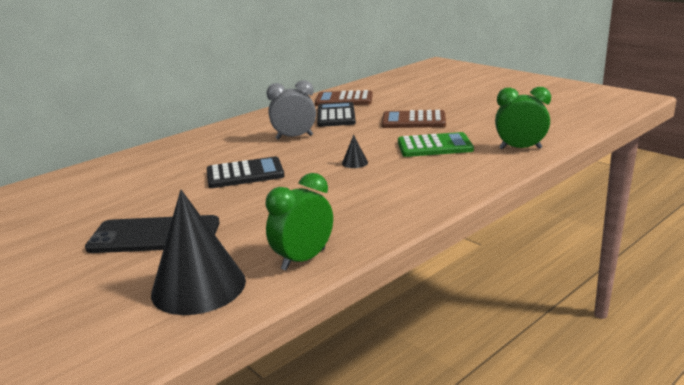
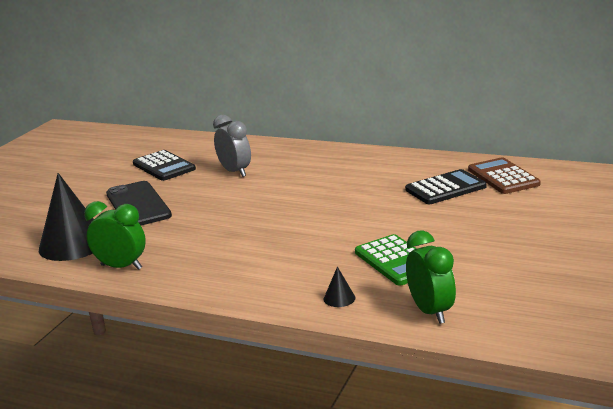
camera: 65 degrees right, 0 degrees up
(245, 174) = (263, 197): black calculator -> black calculator (164, 166)
(294, 137) = (365, 189): grey clock -> grey clock (235, 172)
(355, 163) = (320, 234): black cone -> black cone (339, 298)
(413, 121) = (469, 231): brown calculator -> none

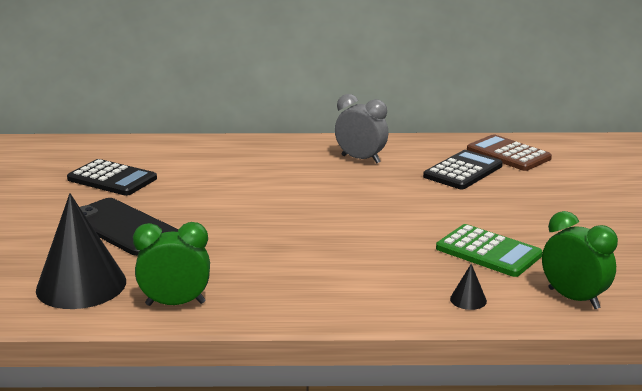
camera: 25 degrees left, 0 degrees up
(235, 172) = (210, 176): grey clock -> grey clock (360, 159)

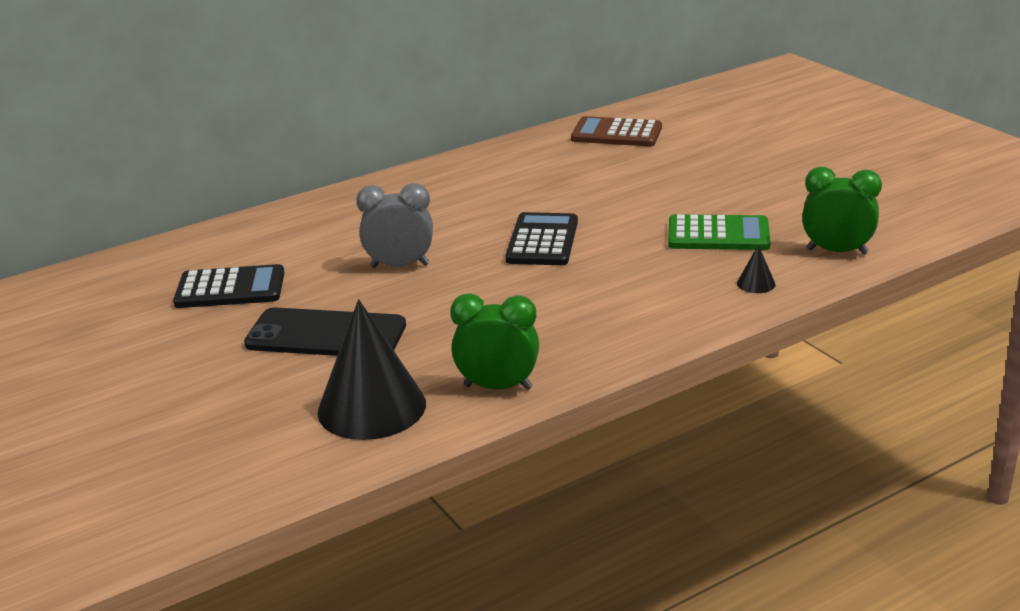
camera: 30 degrees left, 5 degrees up
(175, 303) = (498, 387): green clock -> green clock turned 45 degrees clockwise
(360, 159) = (479, 182): grey clock -> grey clock (400, 266)
(463, 171) = (596, 164): black calculator -> black calculator (542, 241)

